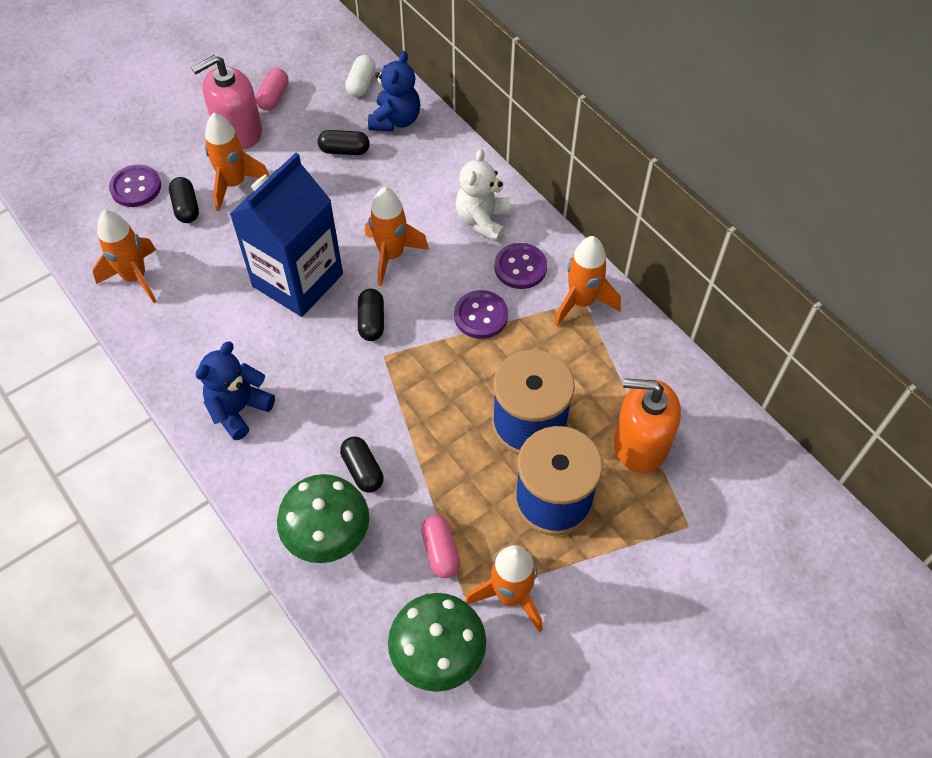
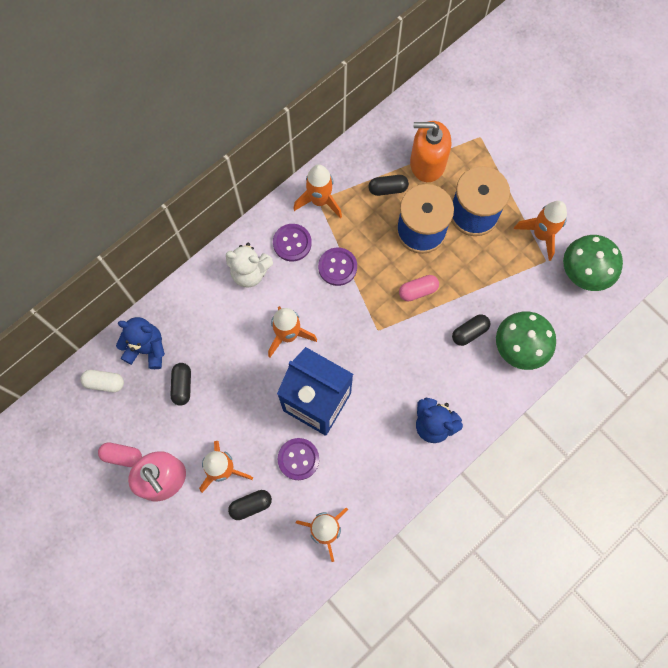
camera: 95 degrees left, 15 degrees up
(136, 187) = (231, 554): purple button -> purple button (298, 459)
(371, 321) = (350, 342): black capsule -> black capsule (388, 189)
(440, 551) = (519, 277): pink capsule -> pink capsule (418, 291)
(640, 443) = (427, 163): orange soap dispenser -> orange soap dispenser turned 90 degrees clockwise

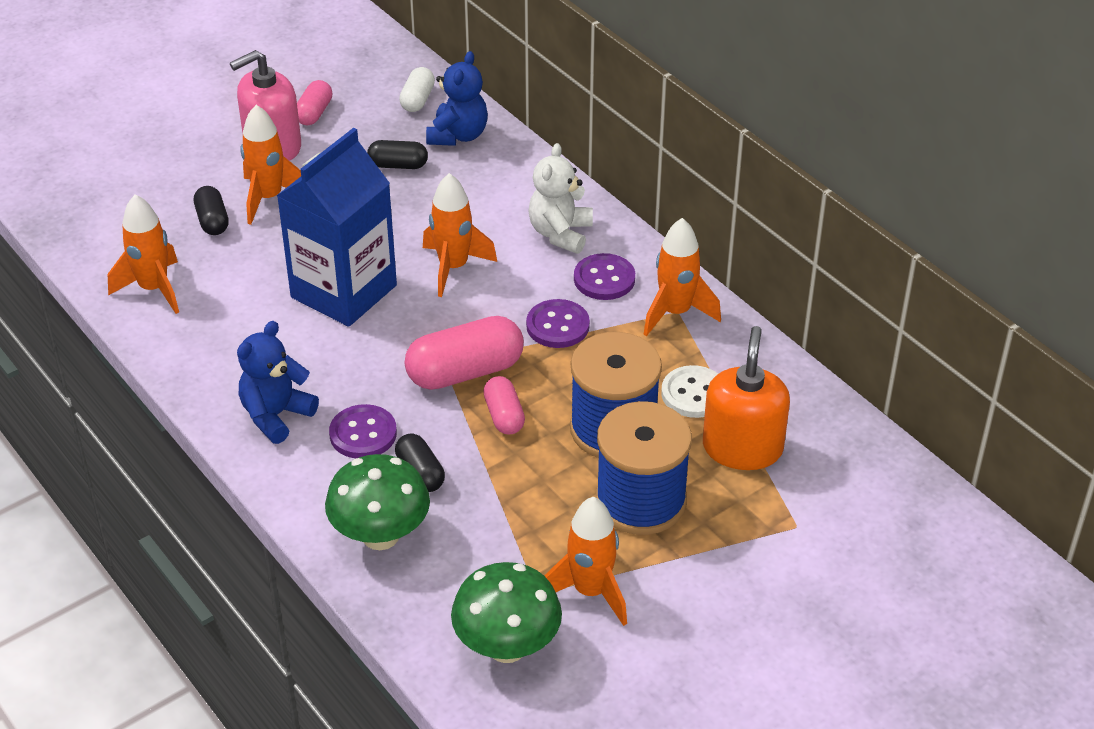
camera: 95 degrees right, 30 degrees down
(298, 459) = (263, 268): purple button -> purple button (363, 434)
(383, 317) = (465, 372): none -> pink capsule
(388, 189) = (694, 394): black capsule -> white button

